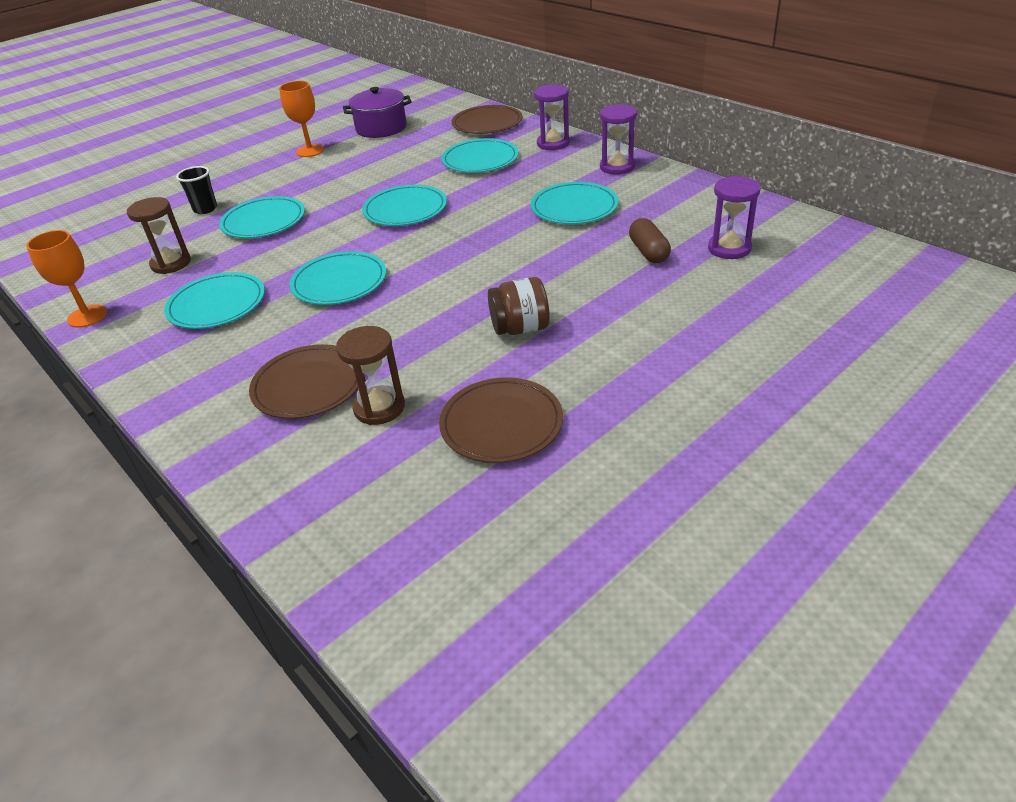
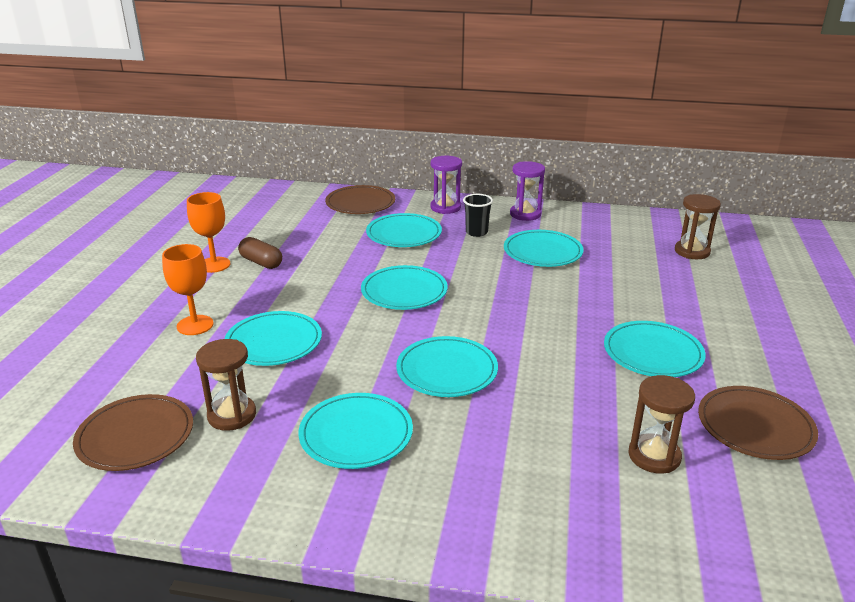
camera: 40 degrees left, 10 degrees down
(87, 316) = (216, 505): orange goblet -> orange goblet (195, 325)
(205, 209) = (181, 350): black cup -> black cup (476, 232)
(308, 385) = (568, 465): brown plate -> brown plate (135, 436)
(381, 128) = (260, 228): purple pot -> none
(520, 328) = (653, 353): brown jar -> turquoise plate
(648, 252) = (646, 269): brown capsule -> brown capsule (261, 262)
(729, 248) = (692, 251): purple hourglass -> brown hourglass

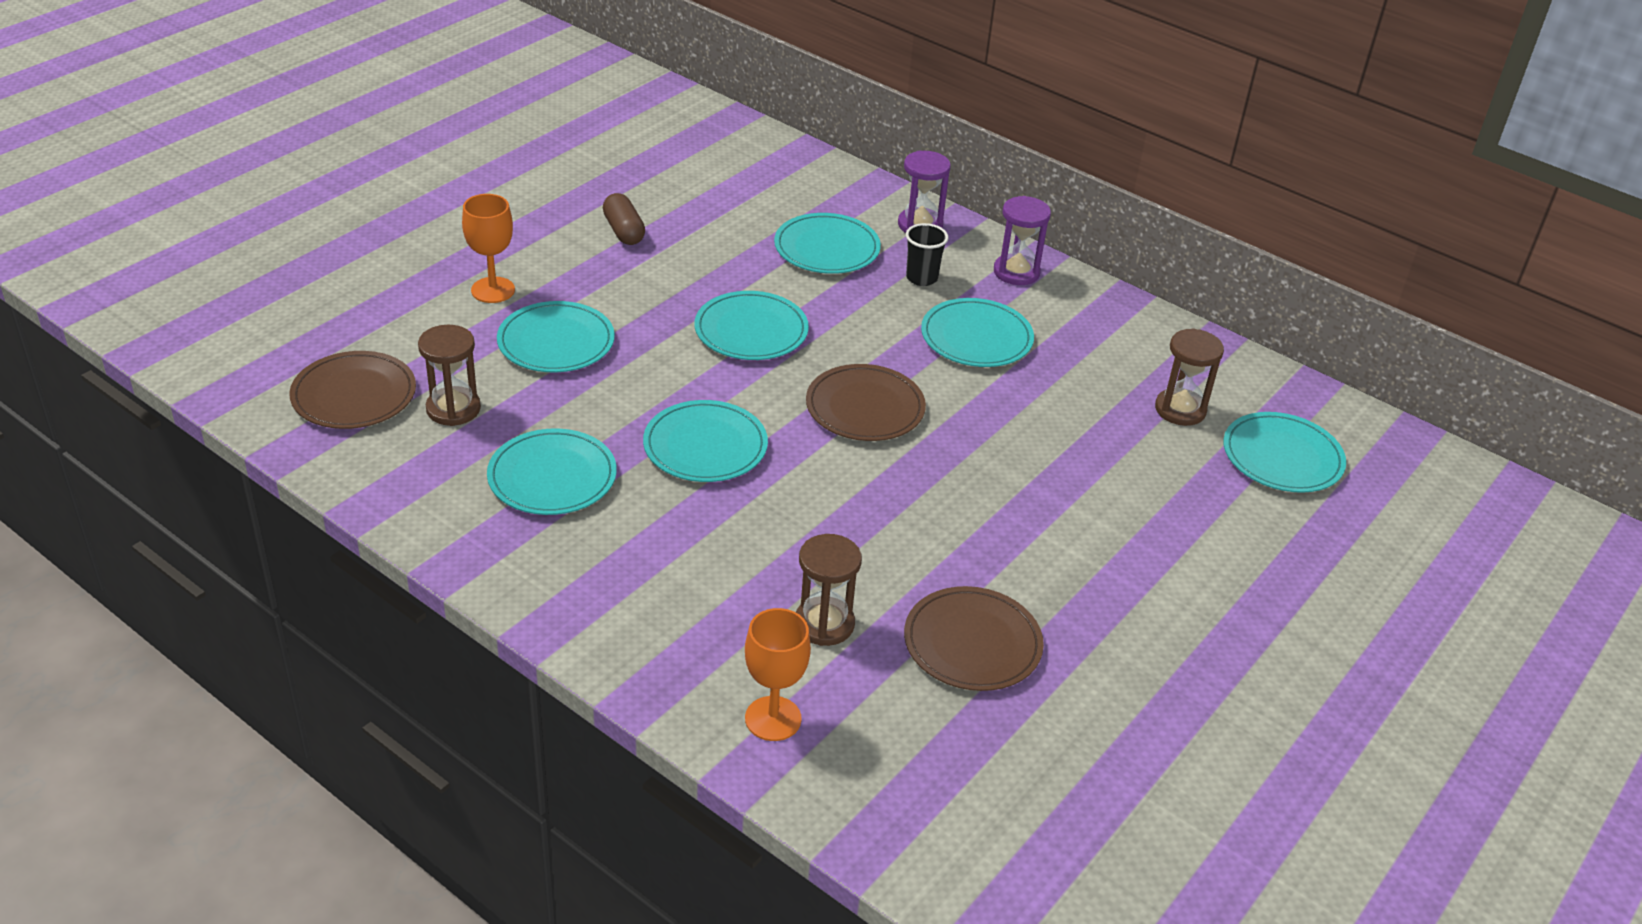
camera: 25 degrees right, 10 degrees up
(214, 265) = (570, 216): orange goblet -> orange goblet (773, 719)
(360, 203) = (816, 181): brown plate -> brown plate (865, 407)
(653, 353) = (958, 519): turquoise plate -> turquoise plate (1282, 457)

